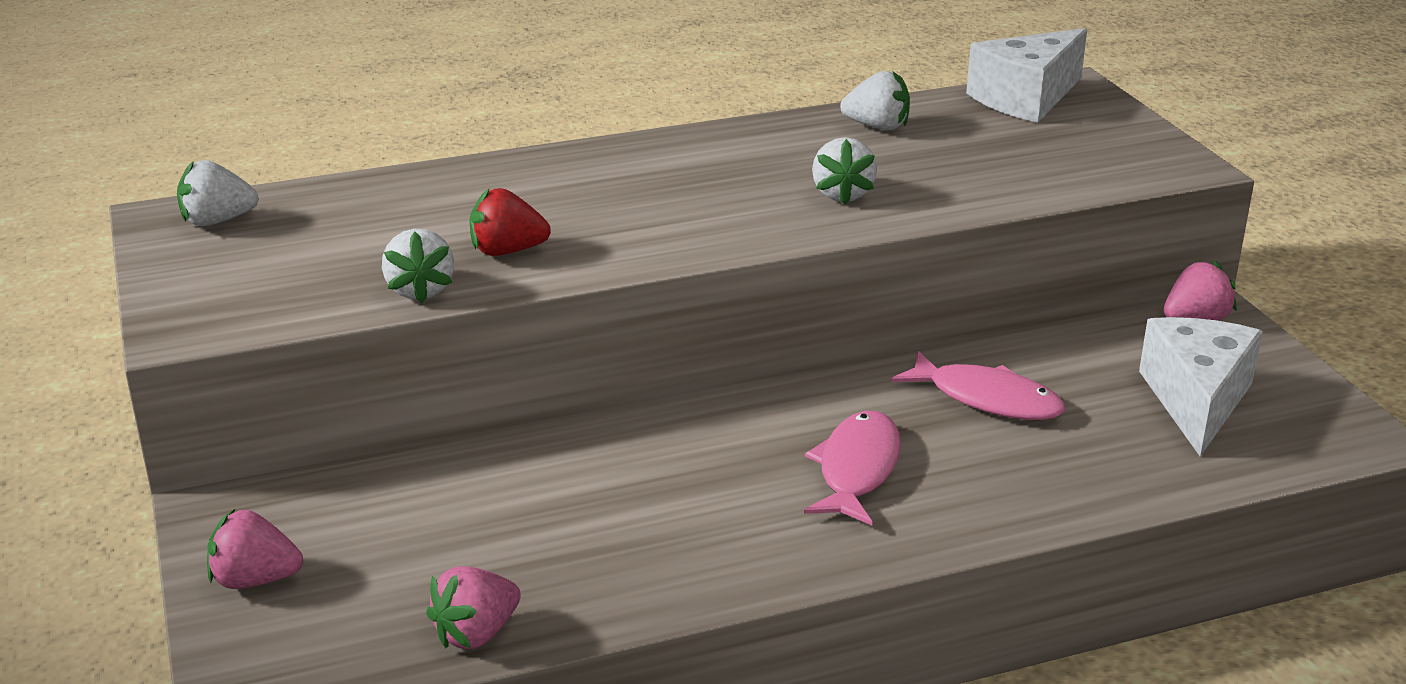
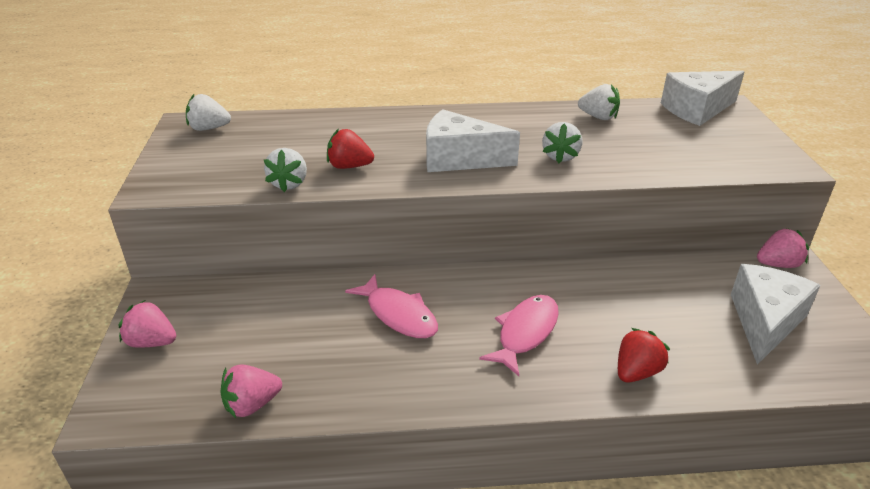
camera: 15 degrees right, 5 degrees up
(683, 217) = (459, 159): none -> white cheese
(987, 399) = (624, 297): pink fish -> pink fish (398, 314)
(1037, 493) = (636, 372): none -> red strawberry

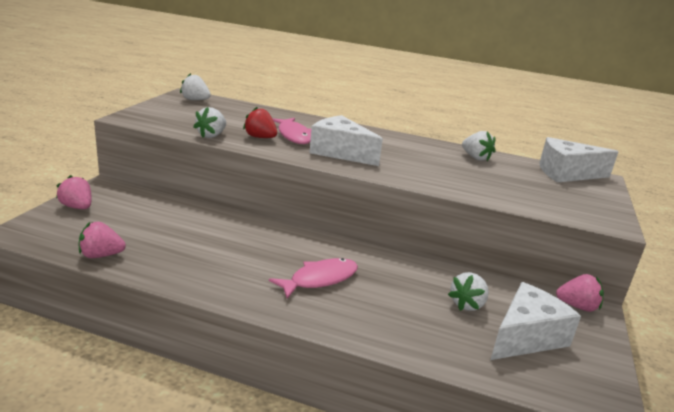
camera: 20 degrees right, 10 degrees down
(398, 314) = (241, 241): pink fish -> pink fish (294, 136)
(560, 156) = (418, 170): white strawberry -> white strawberry (467, 304)
(636, 372) = (382, 329): red strawberry -> none

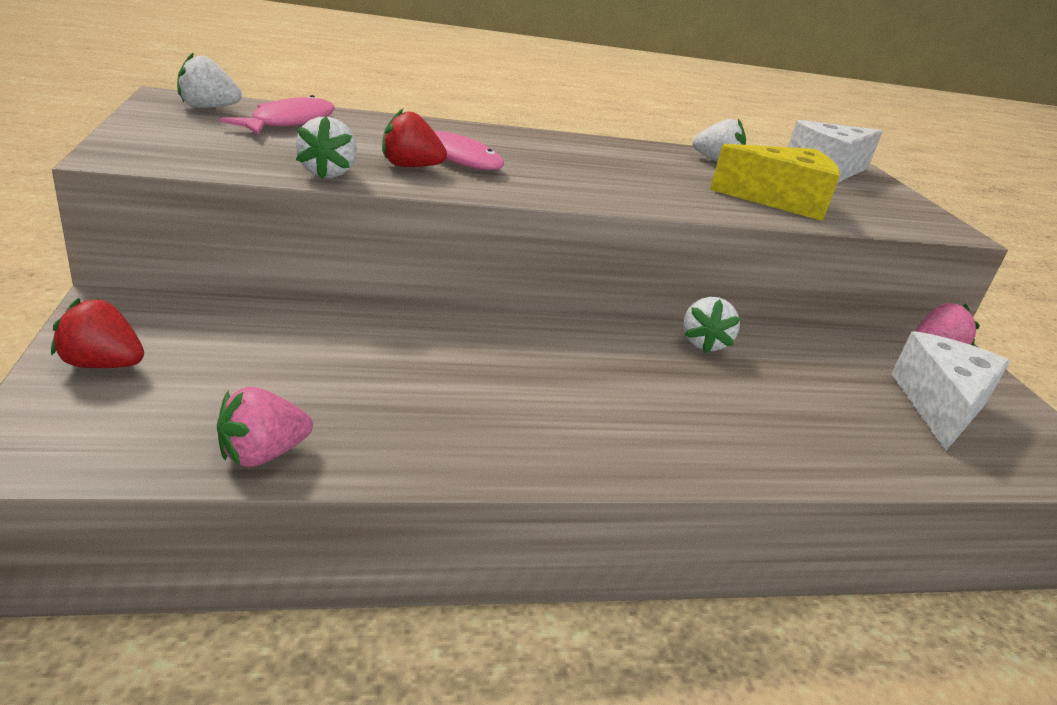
camera: 30 degrees left, 5 degrees up
(77, 207) = (102, 364): pink strawberry -> red strawberry
(320, 279) = (647, 395): pink fish -> pink fish (289, 122)
(340, 152) = (555, 177): white cheese -> none
(467, 304) = (842, 379): white strawberry -> white strawberry (703, 343)
(485, 185) = (780, 201): none -> yellow cheese

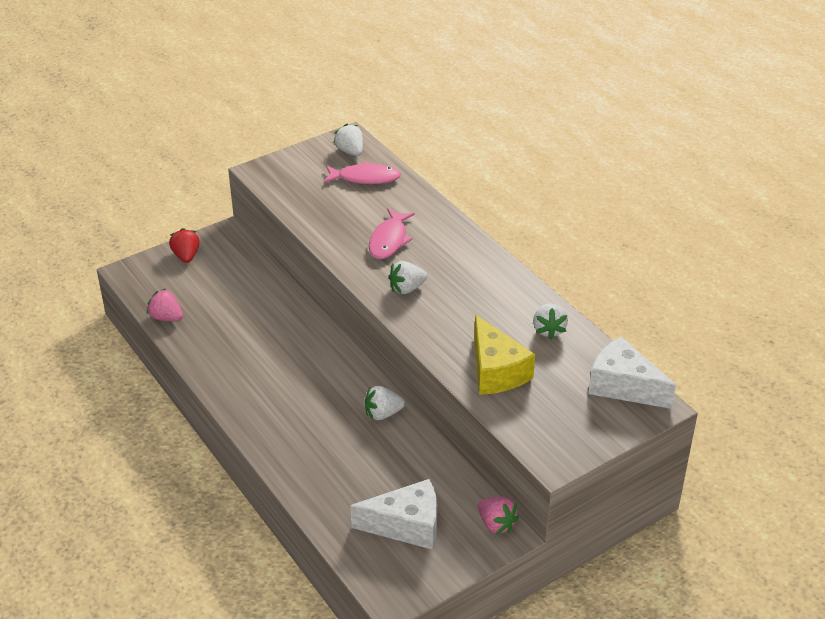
camera: 70 degrees right, 10 degrees up
(327, 173) = (309, 220): white strawberry -> white strawberry (407, 288)
(410, 166) = (352, 234): red strawberry -> none

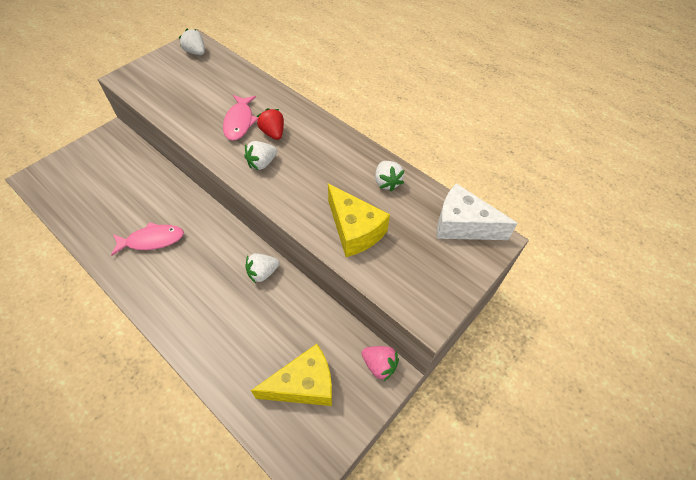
camera: 15 degrees left, 15 degrees up
(166, 318) = (67, 214): pink strawberry -> none
(186, 256) = (81, 156): red strawberry -> red strawberry (273, 133)
(365, 178) = (211, 72): pink fish -> pink fish (152, 240)
(406, 525) = (304, 384): white cheese -> yellow cheese

